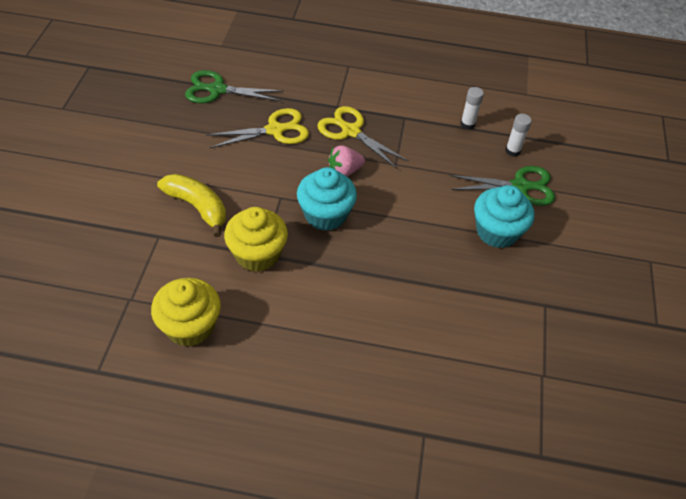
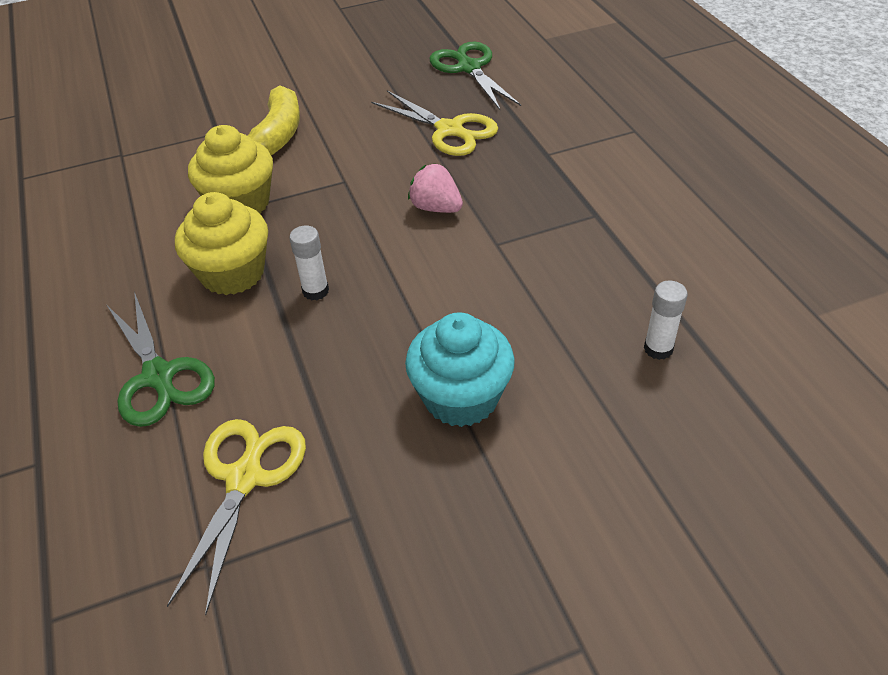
camera: 65 degrees right, 5 degrees down
(190, 326) = (107, 205): yellow cupcake -> yellow cupcake (233, 273)
(325, 215) = (346, 225): turquoise cupcake -> none
(350, 131) = (513, 182): yellow scissors -> yellow scissors (245, 477)
(467, 124) = (658, 277): white glue stick -> white glue stick (315, 291)
(520, 186) = (587, 388): green scissors -> green scissors (159, 377)

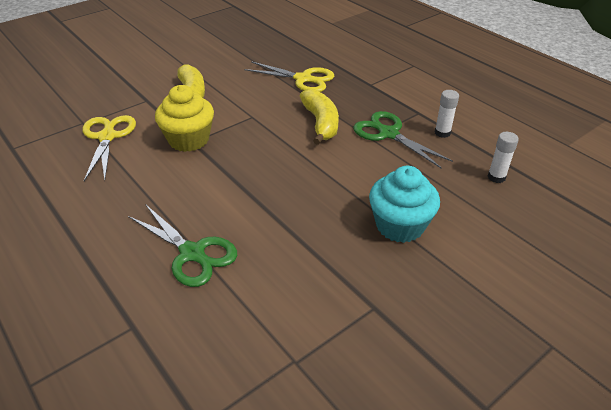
camera: 20 degrees left, 5 degrees down
(233, 273) = (208, 182): yellow cupcake -> none
(245, 477) = (289, 301): yellow scissors -> yellow scissors (107, 136)
(315, 291) = (271, 182): white glue stick -> white glue stick (442, 133)
(436, 208) = (320, 123): pink strawberry -> yellow banana
(468, 67) = (294, 43): green scissors -> green scissors (388, 133)

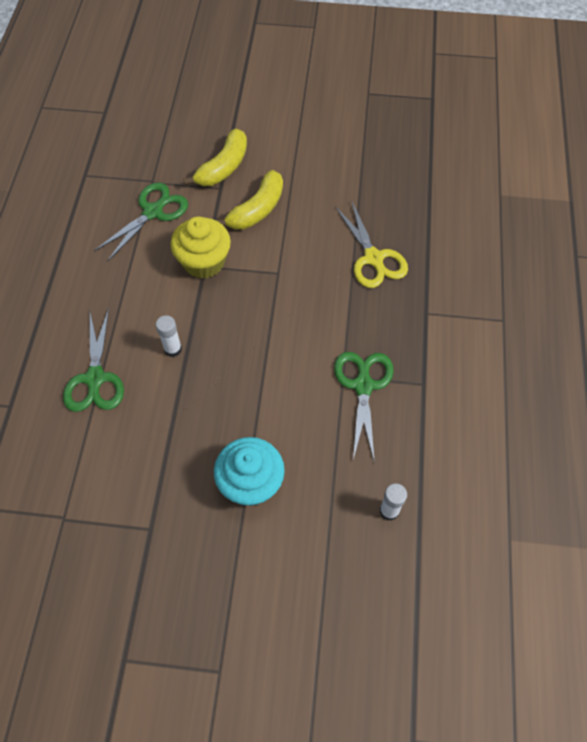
camera: 45 degrees right, 20 degrees up
(107, 136) = (153, 211): yellow scissors -> green scissors
(320, 123) = (323, 326): yellow banana -> yellow banana (223, 167)
(442, 133) = (411, 425): white glue stick -> white glue stick (173, 349)

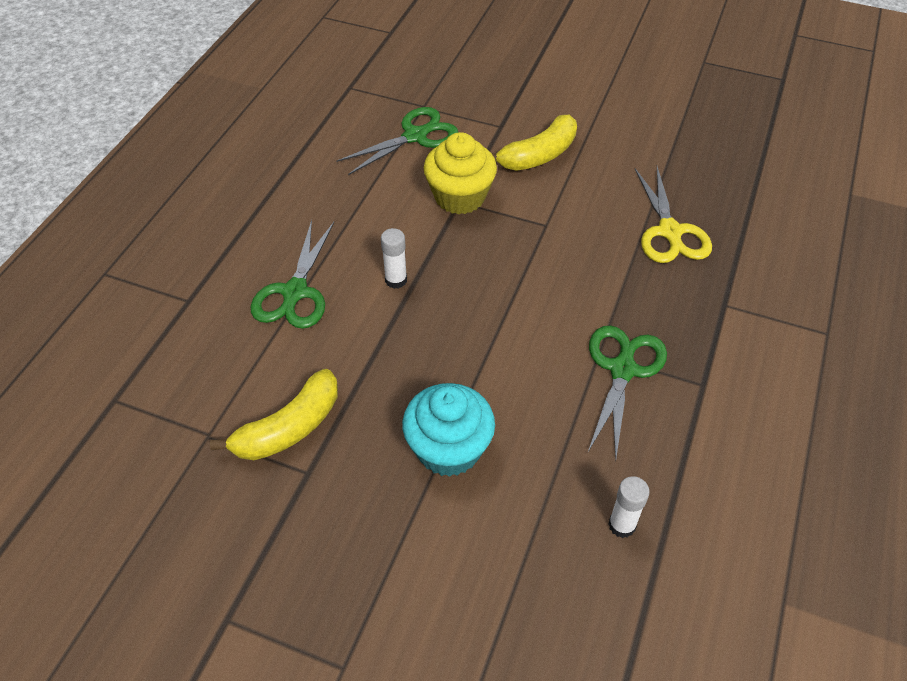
camera: 15 degrees right, 10 degrees down
(223, 167) = (510, 106): yellow banana -> yellow banana (289, 428)

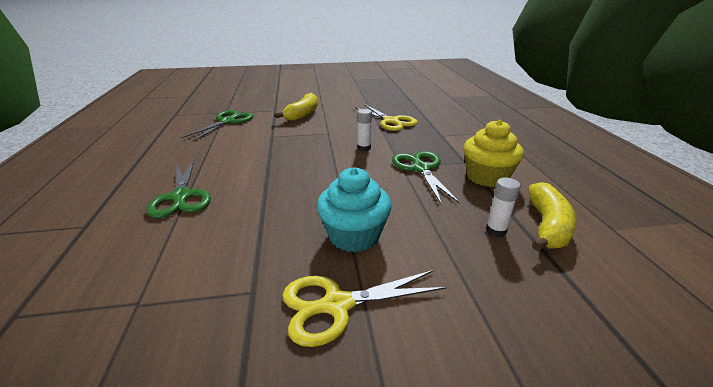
camera: 30 degrees left, 20 degrees down
(289, 428) = (218, 269): yellow banana -> yellow banana (547, 226)
(374, 529) = (336, 305): none -> yellow scissors
(396, 280) = (254, 172): white glue stick -> white glue stick (364, 148)
(460, 197) = (270, 134): yellow cupcake -> yellow cupcake (486, 177)

